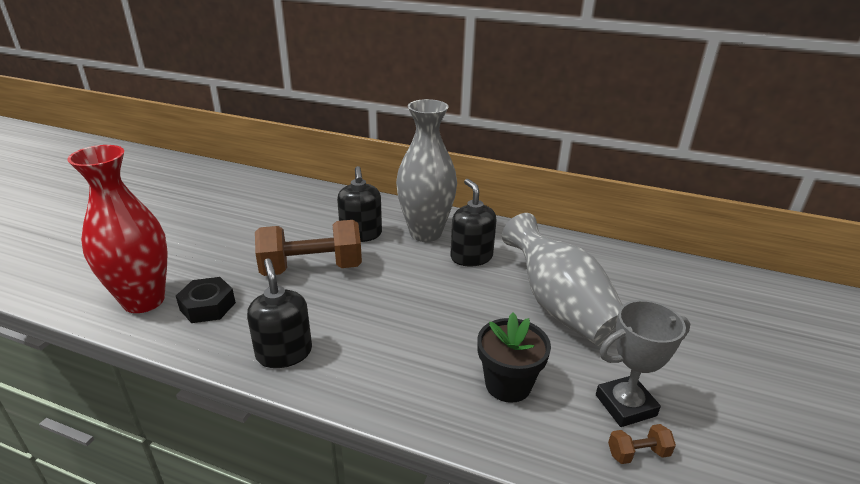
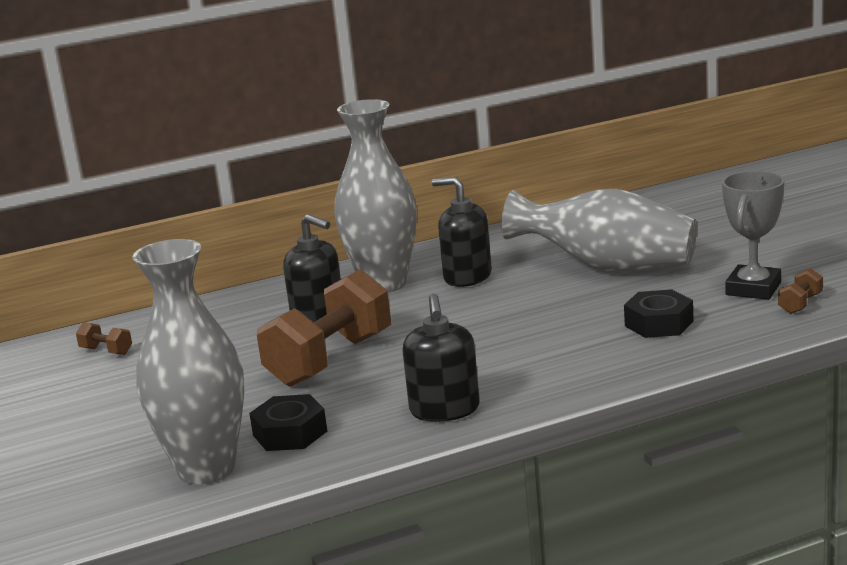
camera: 40 degrees left, 10 degrees down
(144, 300) = (206, 469): red vase -> grey vase
(258, 195) = (106, 351): none -> brown dumbbell
(284, 353) = (445, 410): black soap dispenser -> black soap dispenser turned 120 degrees counterclockwise
(508, 384) = (659, 323): black flower pot -> black nut

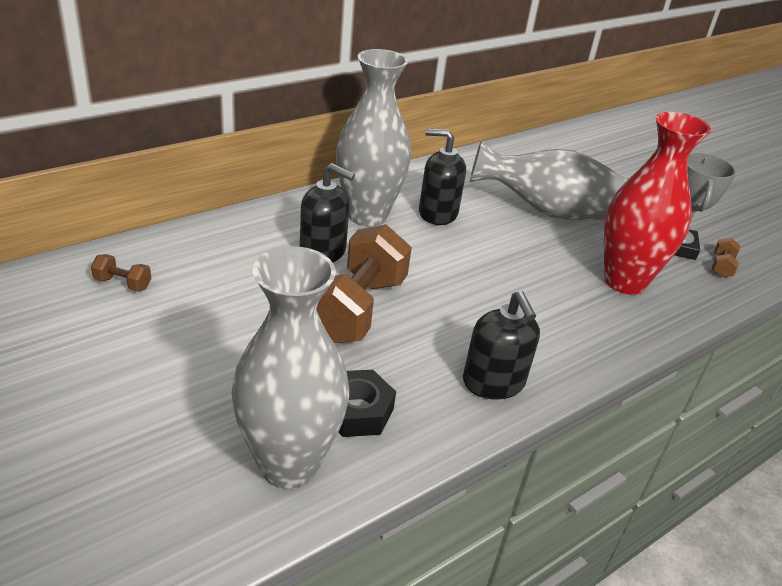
camera: 20 degrees left, 15 degrees up
(659, 323) = (624, 281): black nut -> red vase

